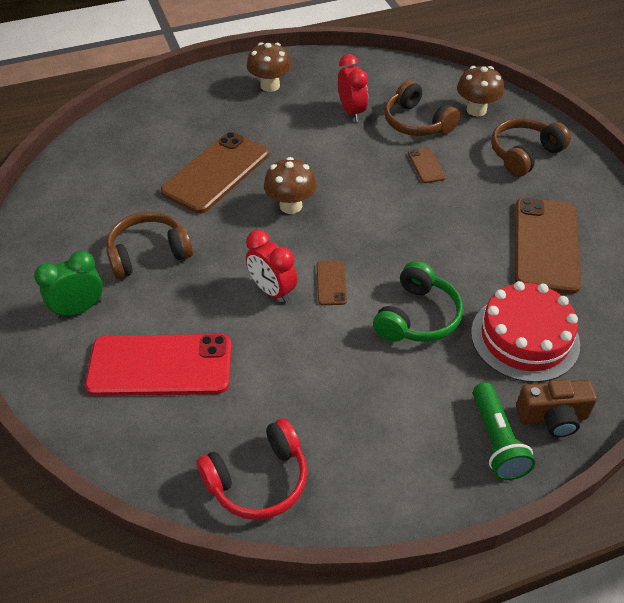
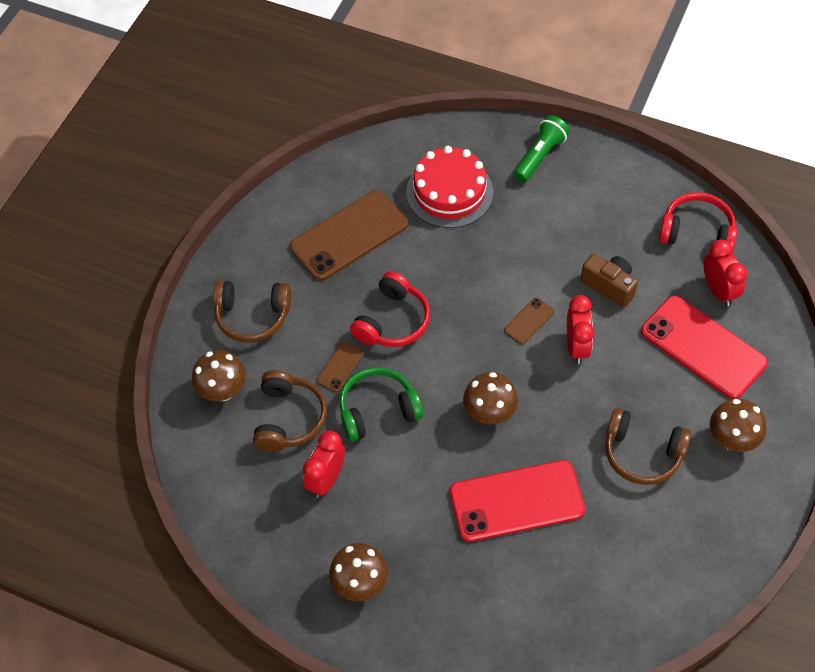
camera: 135 degrees left, 10 degrees up
(79, 309) = (732, 439): green clock -> brown mushroom
(185, 431) = (718, 290): none -> red clock
(216, 172) = (516, 501): brown phone -> red phone
(418, 317) = (498, 253): green headphones -> green headphones (378, 410)
(431, 213) = (393, 321): none -> red headphones
(552, 417) = (494, 144): brown camera -> brown camera (609, 286)

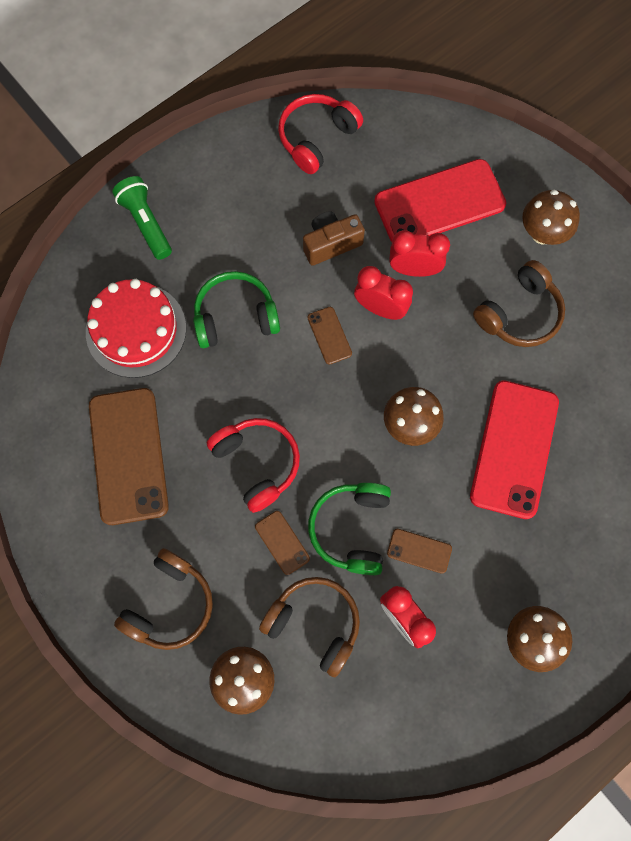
camera: 65 degrees left, 15 degrees up
(387, 467) = (419, 551): none -> brown phone
(502, 250) = (235, 316): none -> green headphones
(718, 290) = (388, 156): red clock -> red clock (414, 269)

